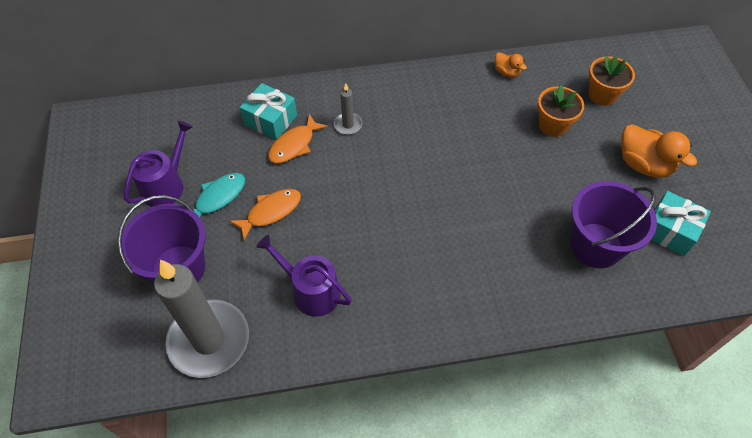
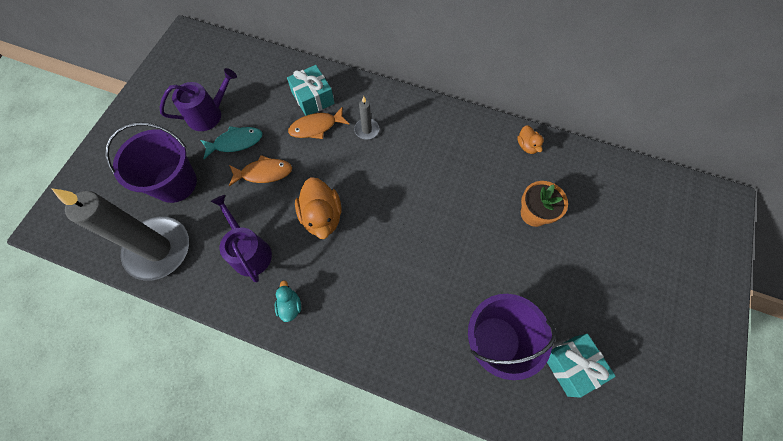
camera: 30 degrees right, 10 degrees up
(389, 317) = (290, 306): none -> turquoise duck
(602, 95) = (599, 207): orange flower pot -> none
(643, 164) = (591, 291): orange duck -> orange duck (322, 217)

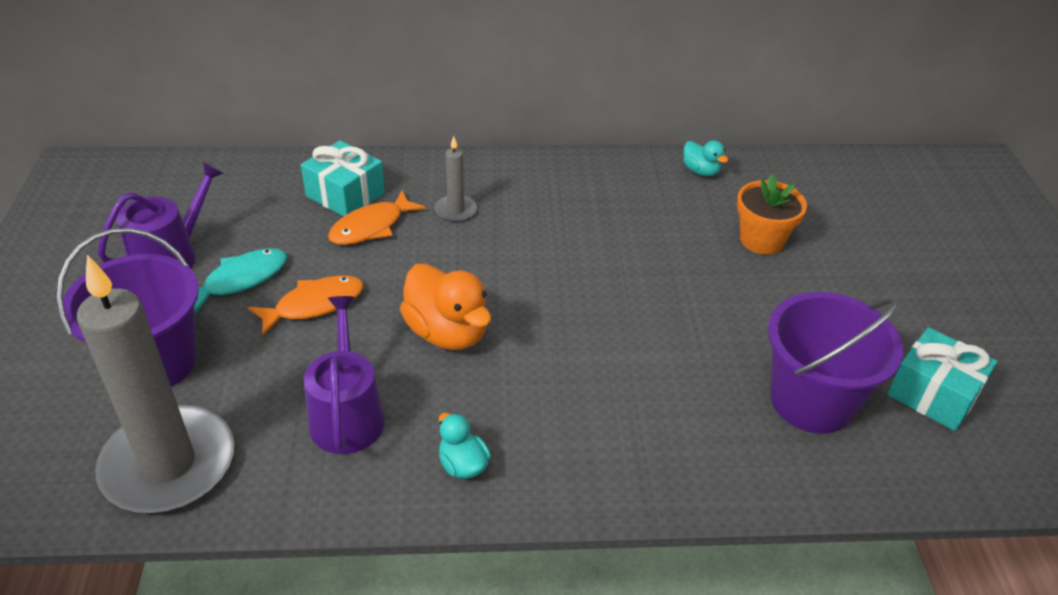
camera: 25 degrees left, 25 degrees down
(249, 251) = (347, 414): purple watering can -> purple watering can turned 45 degrees clockwise
(527, 146) = (701, 171): orange duck -> turquoise duck

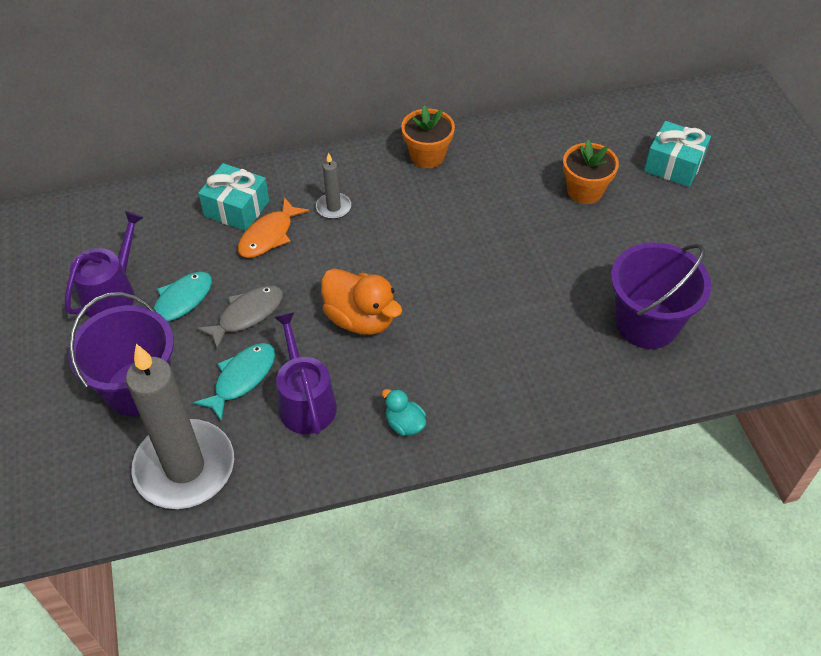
camera: 10 degrees left, 10 degrees up
(280, 374) = (242, 378): none -> turquoise fish
(314, 305) = (247, 315): orange fish -> grey fish
(581, 176) = (427, 156): none -> orange flower pot
(701, 171) = (523, 134): turquoise duck -> none
(933, 394) = (733, 301): turquoise gift -> turquoise gift (673, 165)

